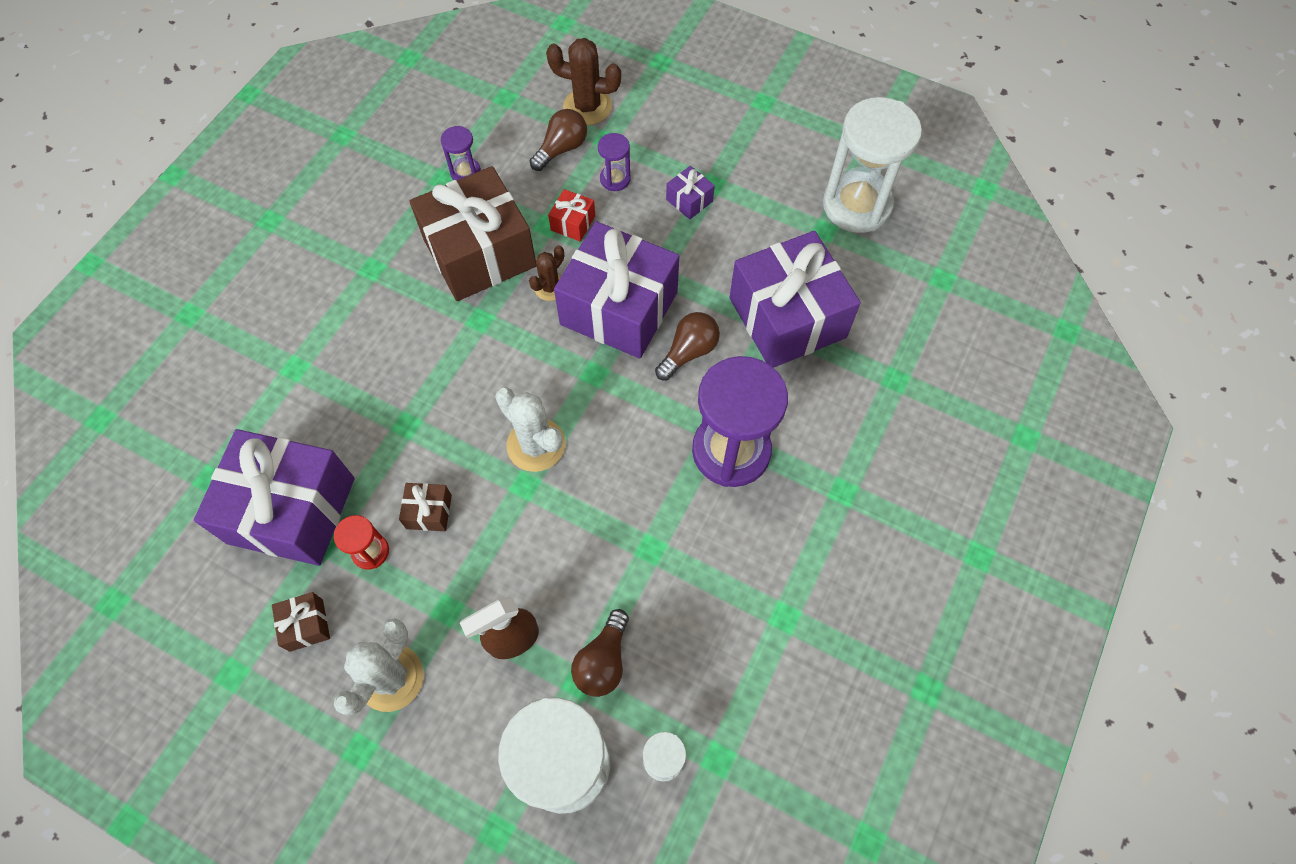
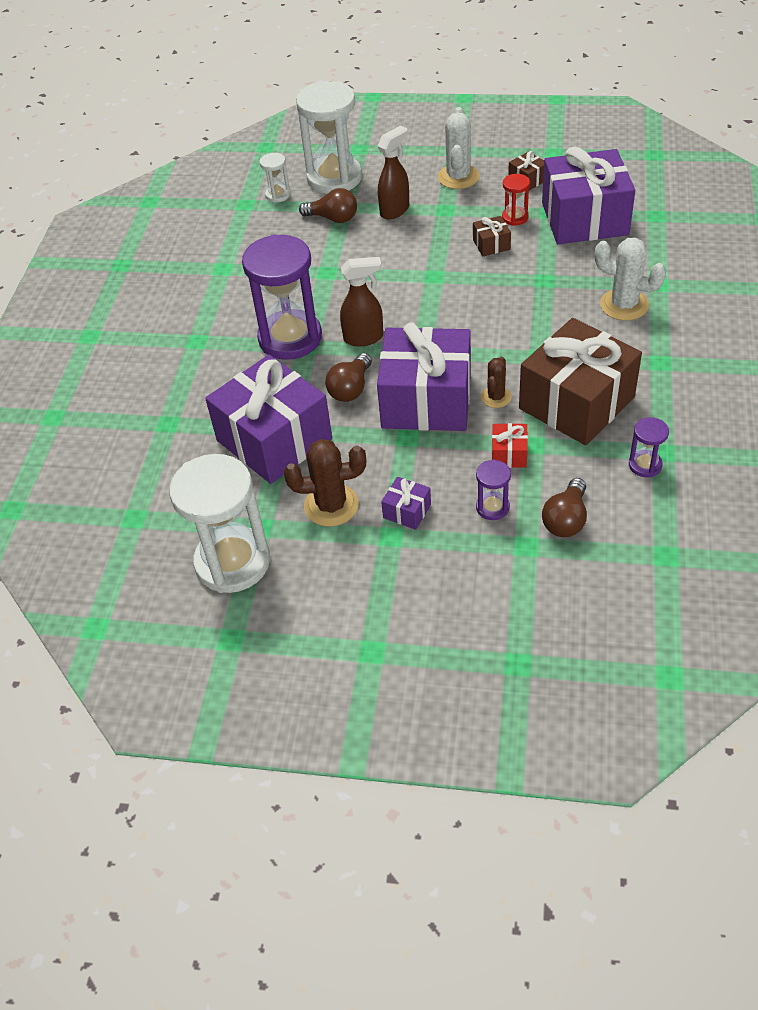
camera: 165 degrees right, 15 degrees down
(536, 445) = (440, 298): white cactus -> white cactus (624, 305)
(587, 107) = (569, 575): brown cactus -> brown cactus (331, 505)
(603, 661) = (333, 218): brown light bulb -> brown light bulb turned 105 degrees clockwise
(647, 417) = (364, 338): none -> brown spray bottle

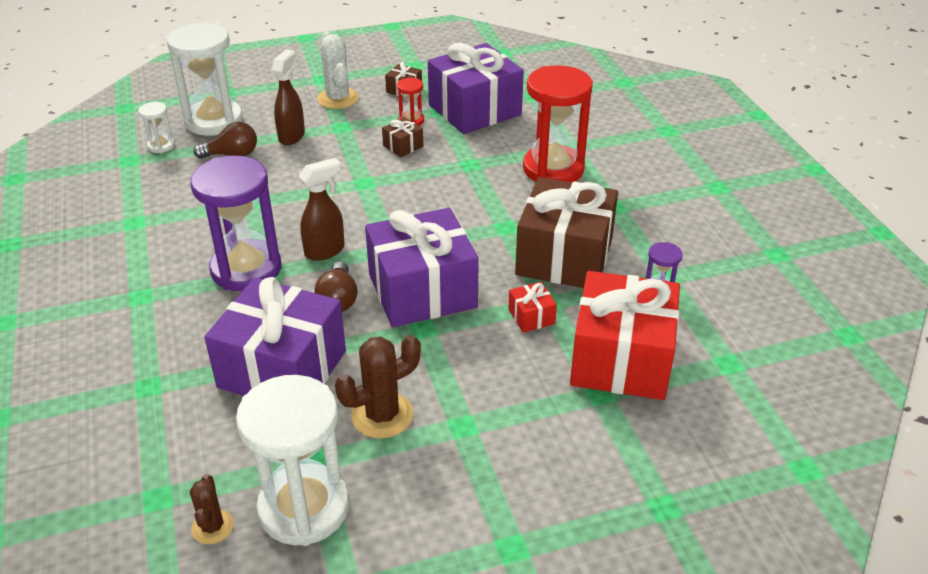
camera: 30 degrees left, 10 degrees down
(407, 511) = (464, 397): purple gift -> none
(492, 507) = (546, 368): purple hourglass -> none
(496, 397) = (487, 271): brown cactus -> brown cactus (212, 527)
(566, 519) = (621, 359): brown light bulb -> red gift
(624, 305) = (553, 169): white cactus -> red hourglass

